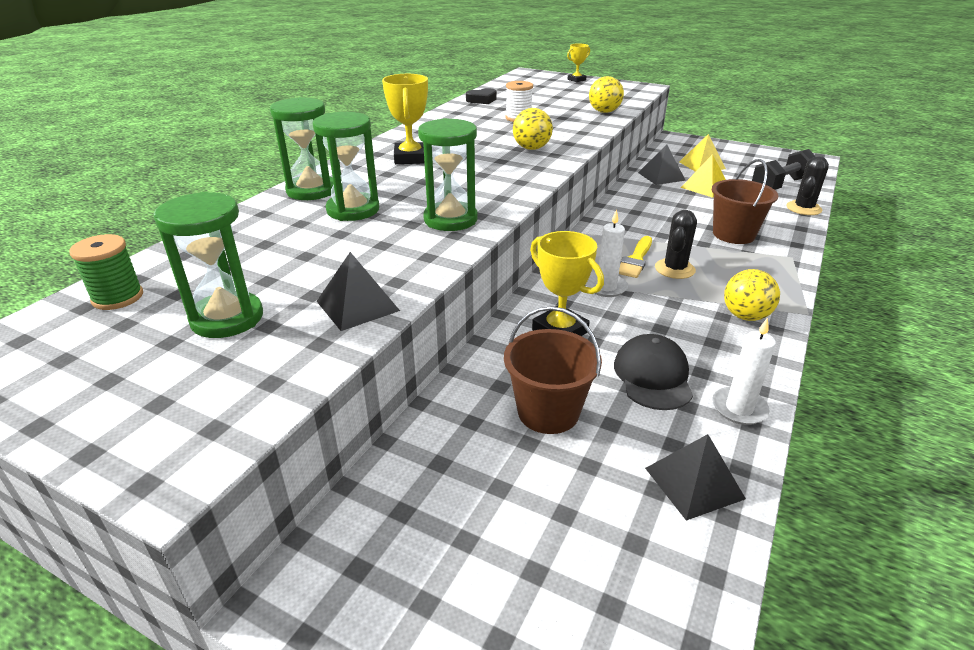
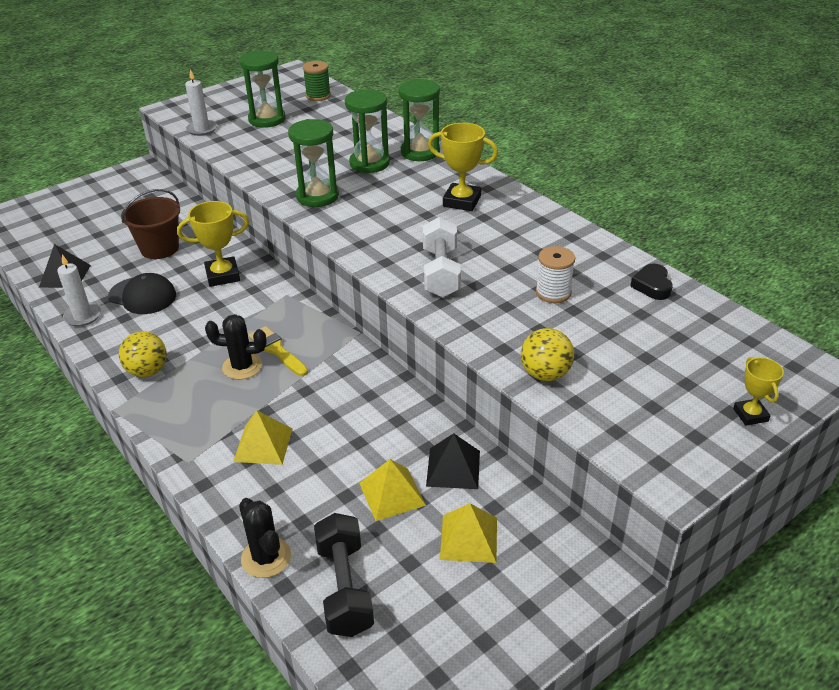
camera: 115 degrees right, 5 degrees up
(357, 306) = (240, 151): black pyramid -> none
(531, 148) = (441, 272): yellow ball -> white dumbbell
(606, 287) = (252, 316): white candle -> white candle (202, 129)
(674, 269) = (242, 366): black cactus -> black cactus turned 45 degrees counterclockwise
(733, 234) = (263, 444): brown bucket -> yellow pyramid

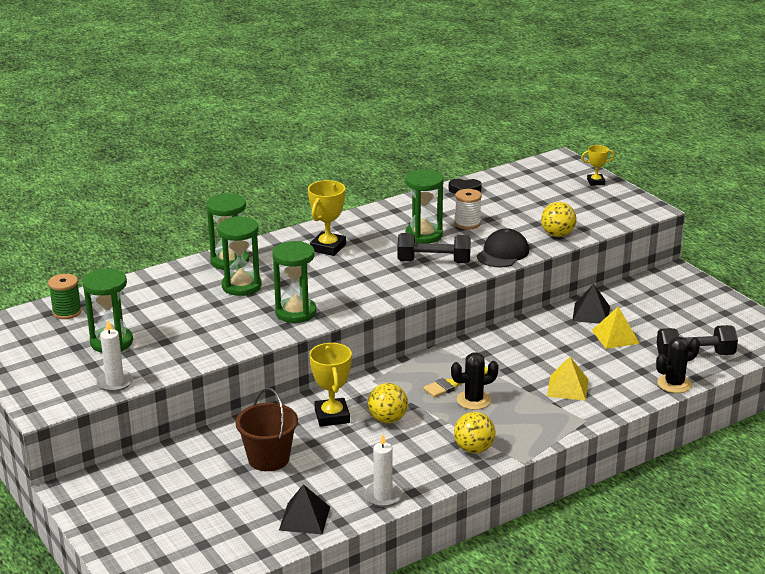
camera: 85 degrees left, 10 degrees down
(142, 296) = (355, 462): black cap -> black cap (503, 253)
(212, 309) = (387, 419): none -> yellow ball
(242, 366) = (473, 400): black cactus -> black cactus turned 60 degrees clockwise
(441, 272) = (434, 262): white dumbbell -> black dumbbell
(468, 538) = (651, 312): yellow pyramid -> none
(509, 261) = (424, 235): none -> green hourglass

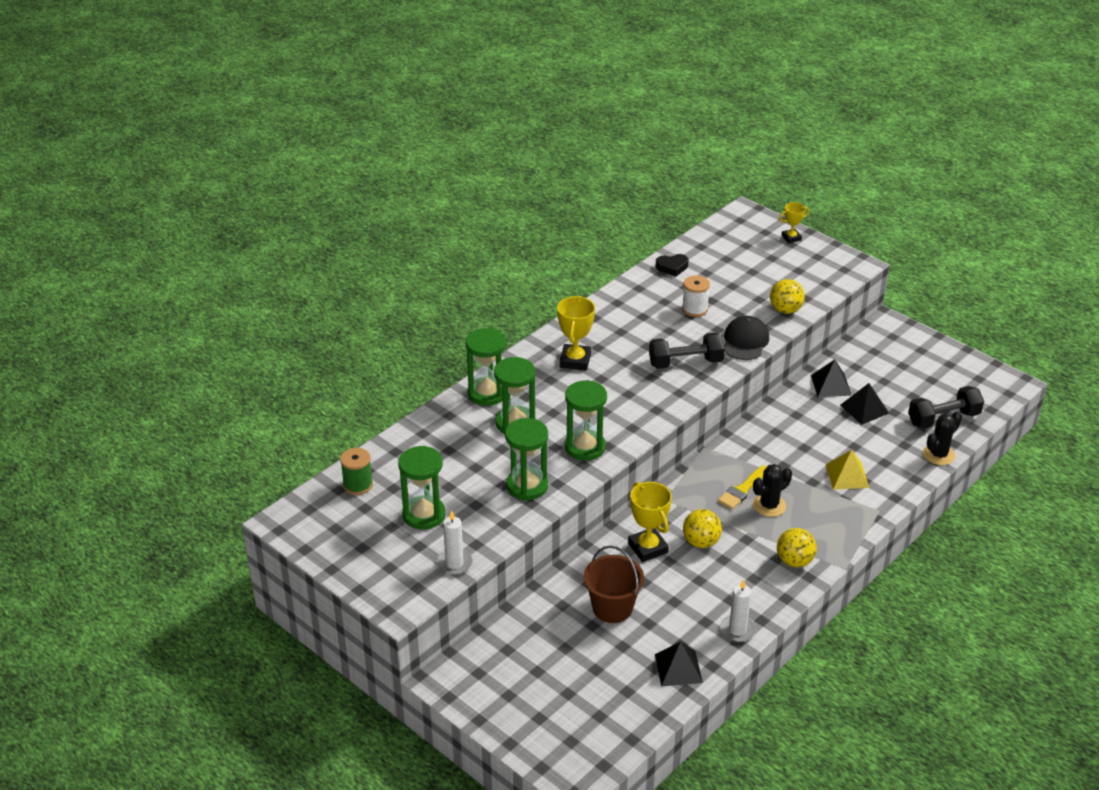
camera: 15 degrees left, 10 degrees up
(424, 235) = (660, 330): green hourglass -> green hourglass (527, 486)
(615, 336) = (864, 409): yellow pyramid -> black pyramid

